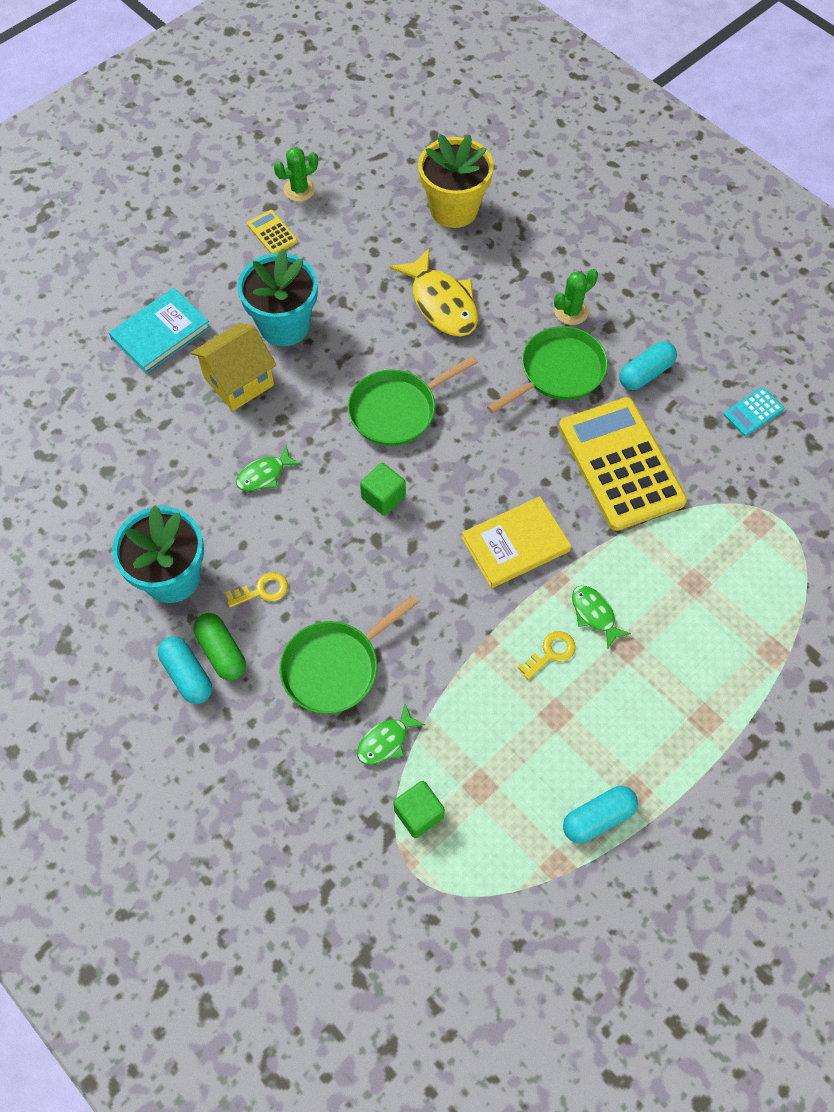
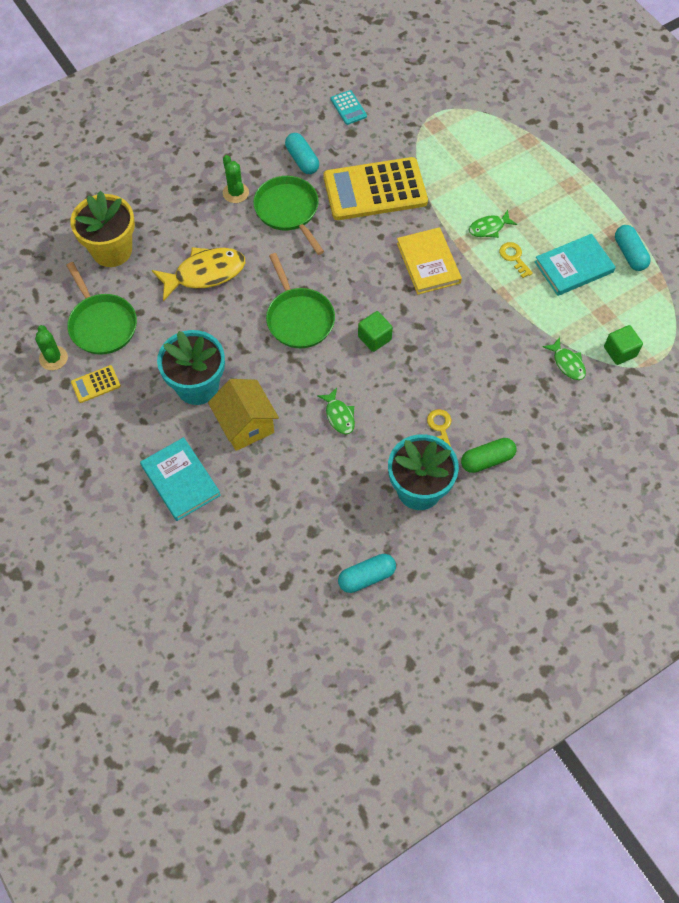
camera: 80 degrees left, 0 degrees up
(187, 675) = (503, 485): turquoise capsule -> turquoise capsule (366, 577)
(334, 667) = (508, 387): green pan -> green pan (102, 324)
(554, 737) = (574, 267): none -> turquoise book

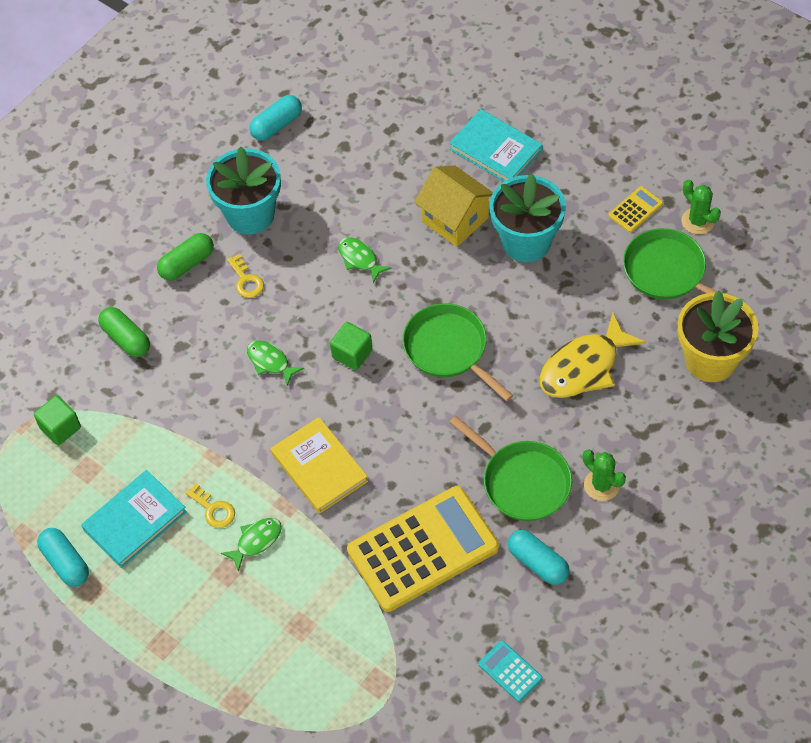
camera: 165 degrees right, 5 degrees down
(554, 408) = (126, 338): none -> green capsule
(567, 363) = (120, 394): green fish -> green fish (270, 362)

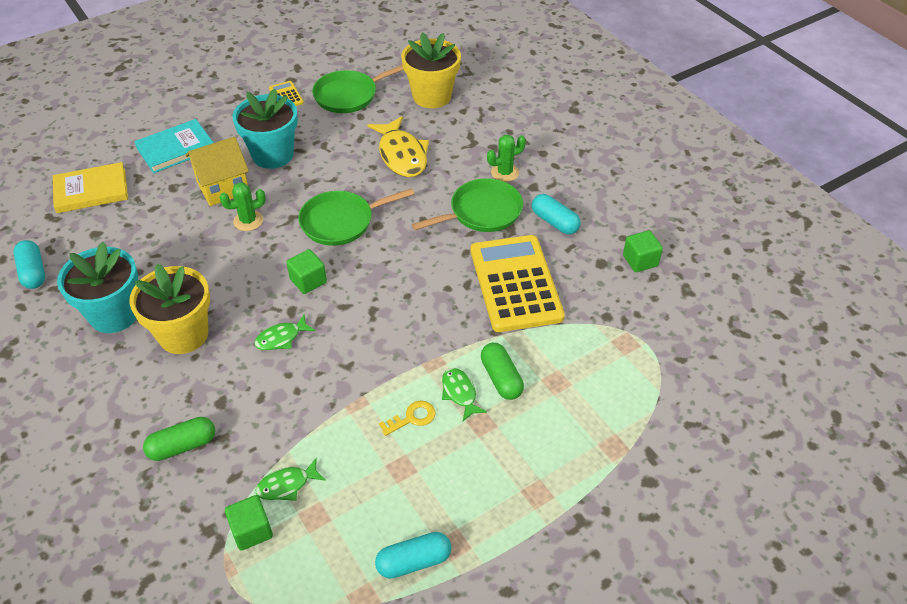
camera: 75 degrees left, 10 degrees down
(135, 520) = (394, 486): turquoise book -> none
(187, 263) = (132, 375): green capsule -> green capsule (501, 378)
(246, 280) = (183, 334): yellow key -> yellow flower pot
(319, 467) = (407, 330): yellow book -> yellow book (91, 191)
(360, 259) = (218, 252): green fish -> green fish (287, 485)
(510, 671) = (640, 261): turquoise calculator -> green cube
(538, 563) = (554, 222): turquoise capsule -> turquoise capsule turned 75 degrees clockwise
(697, 221) = (317, 71): green cactus -> green cactus (248, 221)

